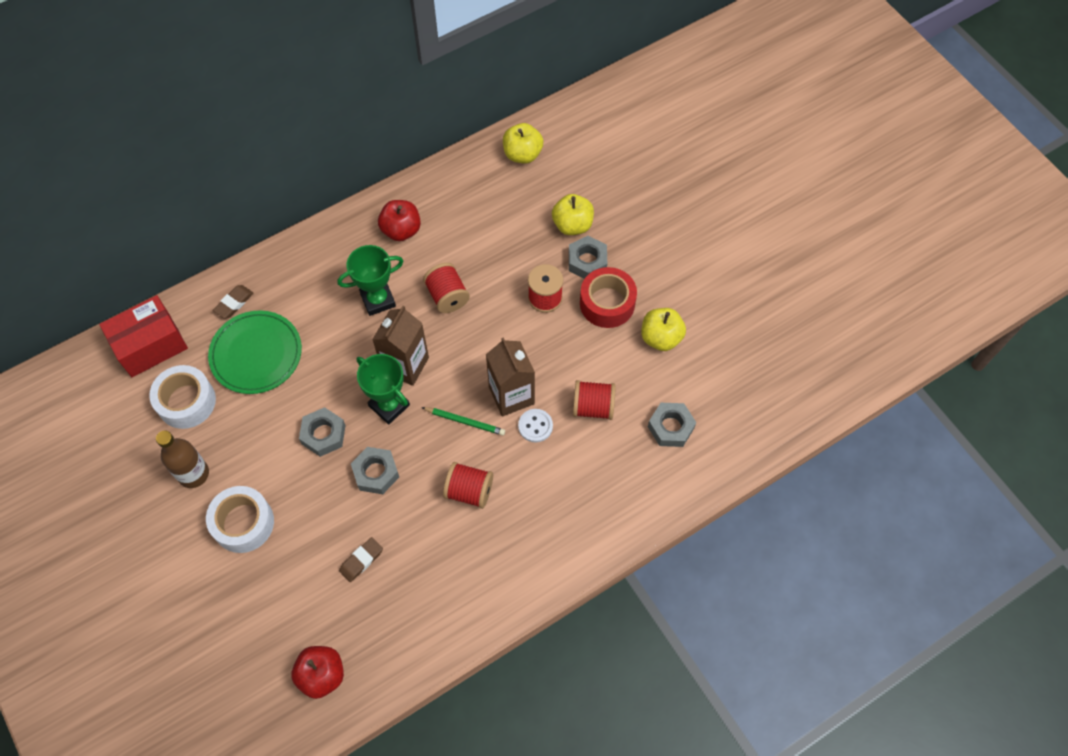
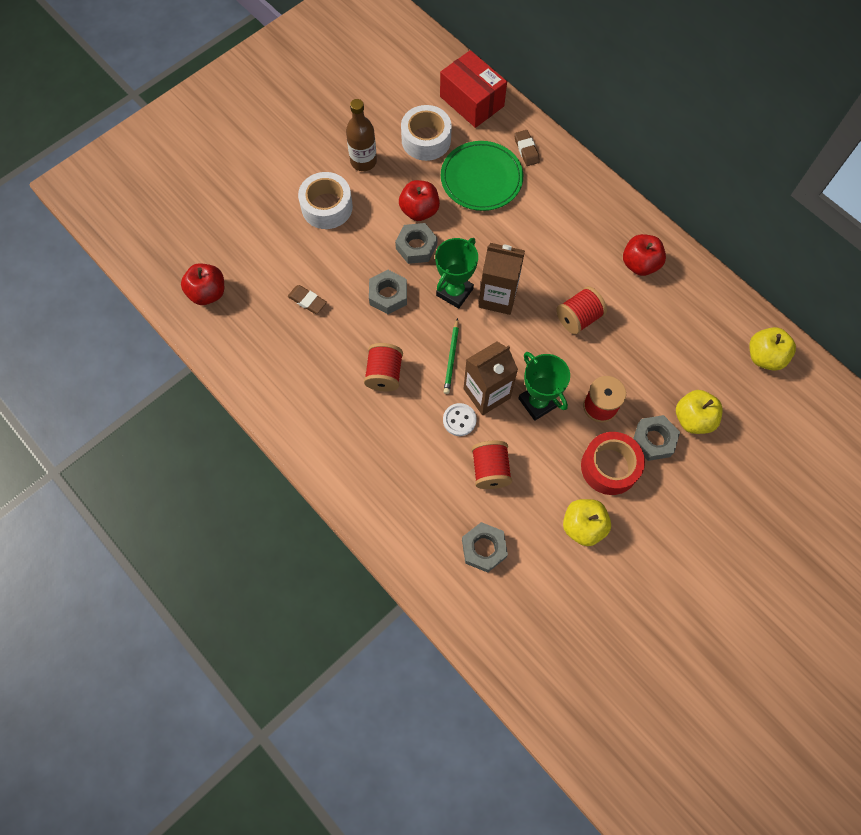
camera: 80 degrees right, 5 degrees up
(234, 303) = (526, 150): brown eraser -> brown eraser turned 45 degrees clockwise
(278, 424) = (419, 210): none -> red apple
(378, 300) = (559, 260): green trophy -> green trophy (538, 402)

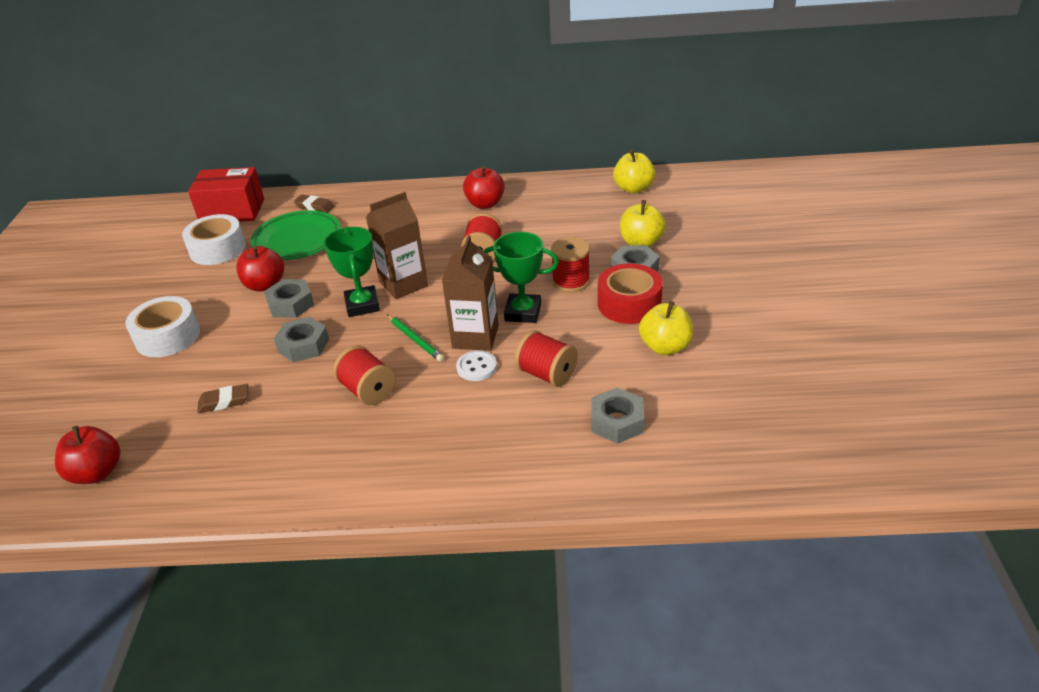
camera: 45 degrees left, 30 degrees down
(363, 161) = (171, 292): brown bottle -> none

